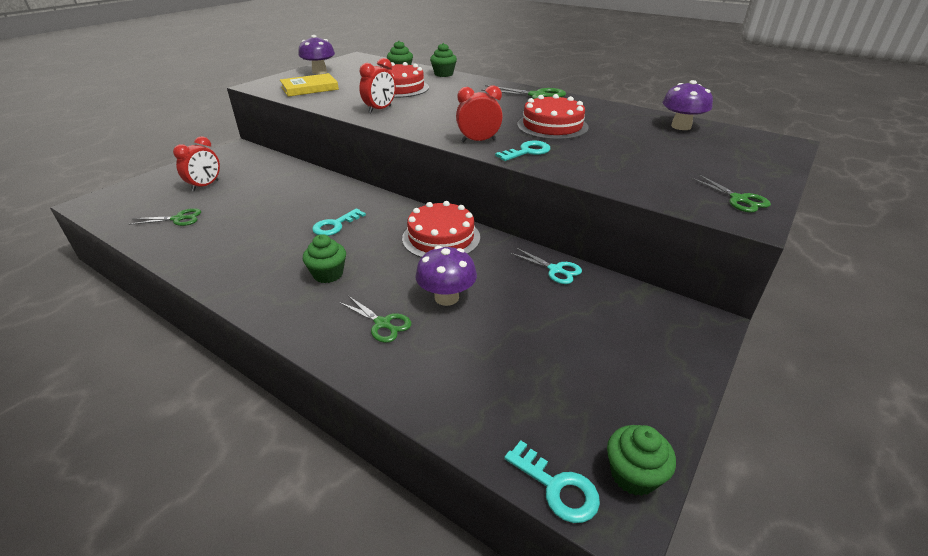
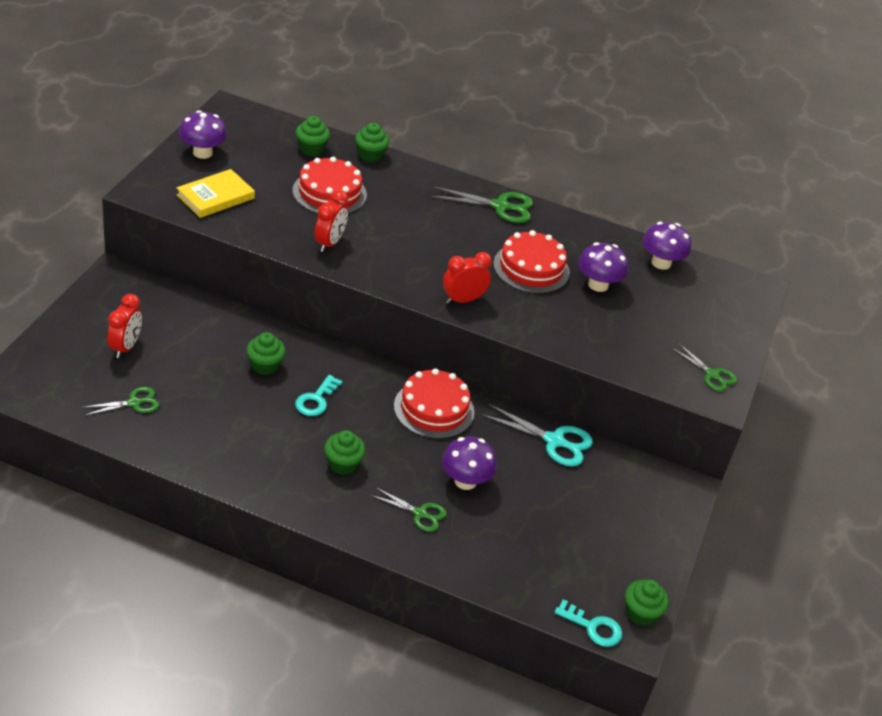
camera: 20 degrees left, 5 degrees up
(307, 201) = (265, 366): none -> green cupcake
(527, 152) = (517, 316): turquoise key -> none
(555, 270) = (554, 441): turquoise scissors -> turquoise scissors, size x1.57
(615, 136) = (598, 285): none -> purple mushroom

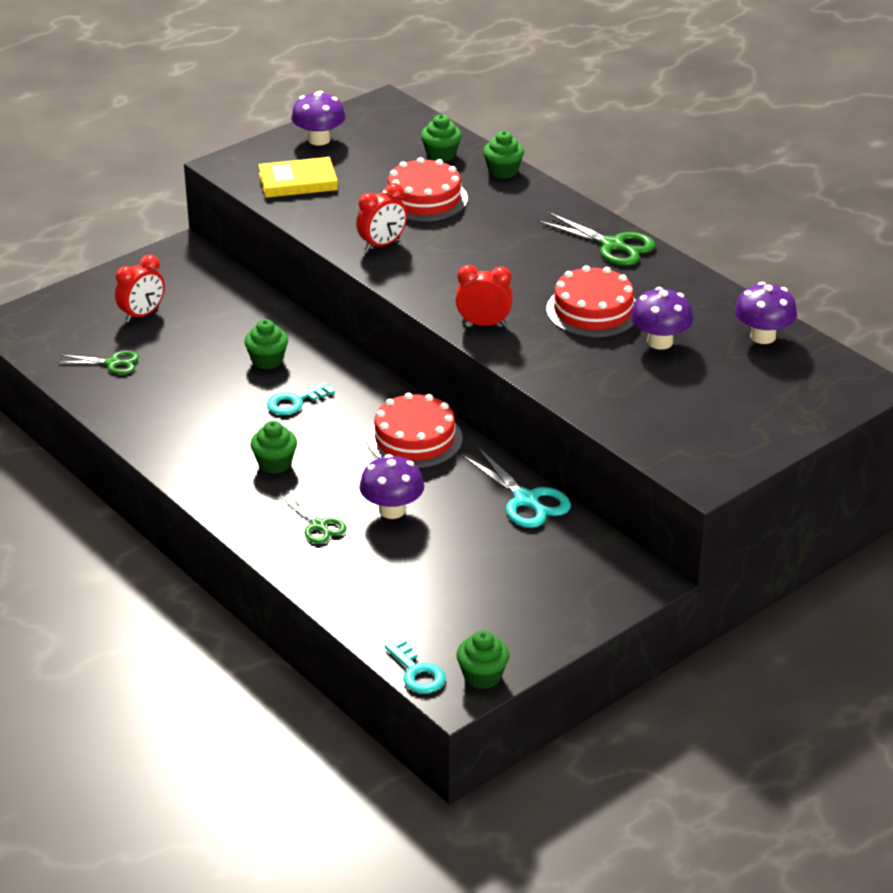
camera: 35 degrees right, 5 degrees down
(712, 375) = (718, 455): green scissors -> none

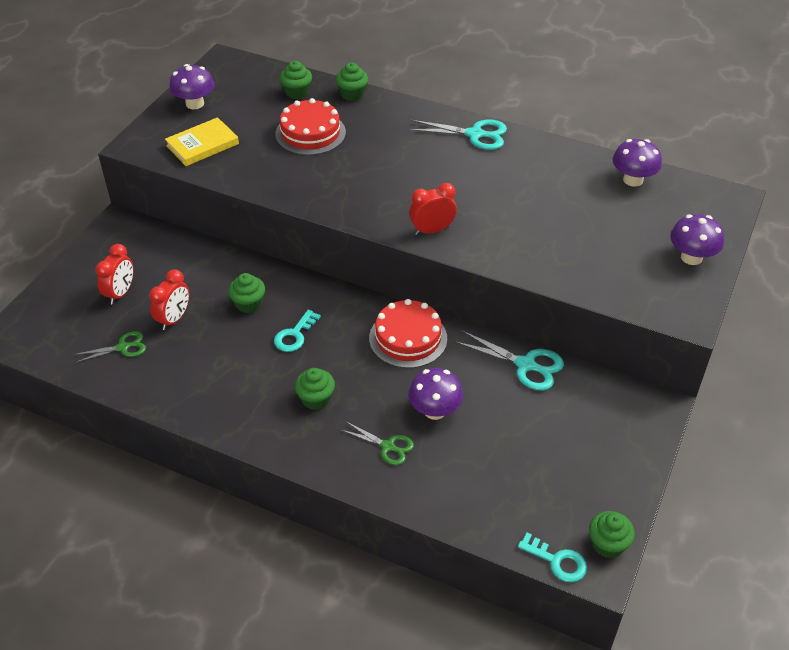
camera: 25 degrees left, 10 degrees up
(382, 244) = (306, 182): red clock -> red clock (174, 319)
(593, 310) = (502, 194): red cake -> none
(613, 245) = (475, 134): green scissors -> turquoise scissors
(660, 342) = (568, 206): purple mushroom -> purple mushroom (691, 257)

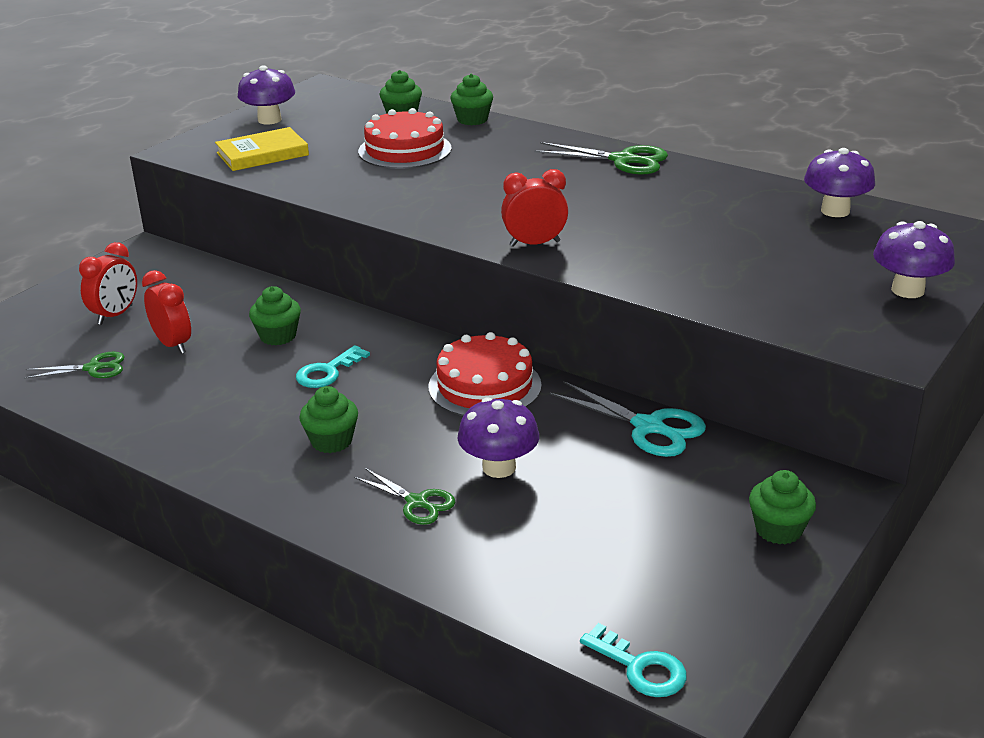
camera: 10 degrees right, 15 degrees down
(174, 319) = (173, 344): red clock -> red clock turned 75 degrees counterclockwise
(475, 134) = (623, 160): turquoise scissors -> green scissors
(607, 544) = (728, 653): green cupcake -> green cupcake (778, 530)

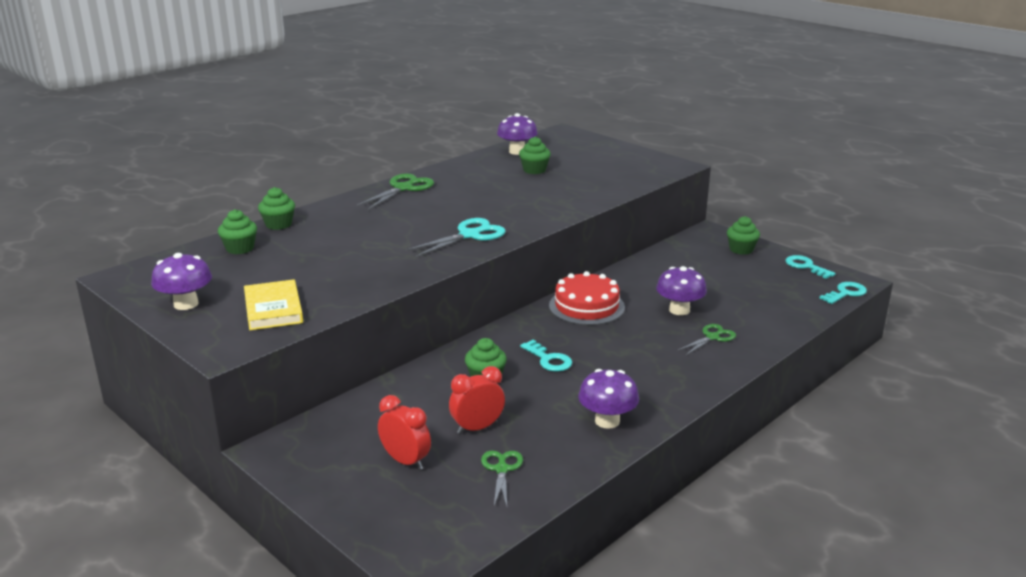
camera: 80 degrees left, 5 degrees down
(331, 441) = (640, 362): green cupcake -> green cupcake (534, 170)
(405, 150) = (320, 252): red cake -> none
(534, 244) = (519, 224): red clock -> none
(649, 427) = (645, 266): turquoise scissors -> turquoise scissors (470, 235)
(744, 615) = (806, 266): none -> turquoise key
(907, 290) = (617, 153): purple mushroom -> purple mushroom (607, 421)

